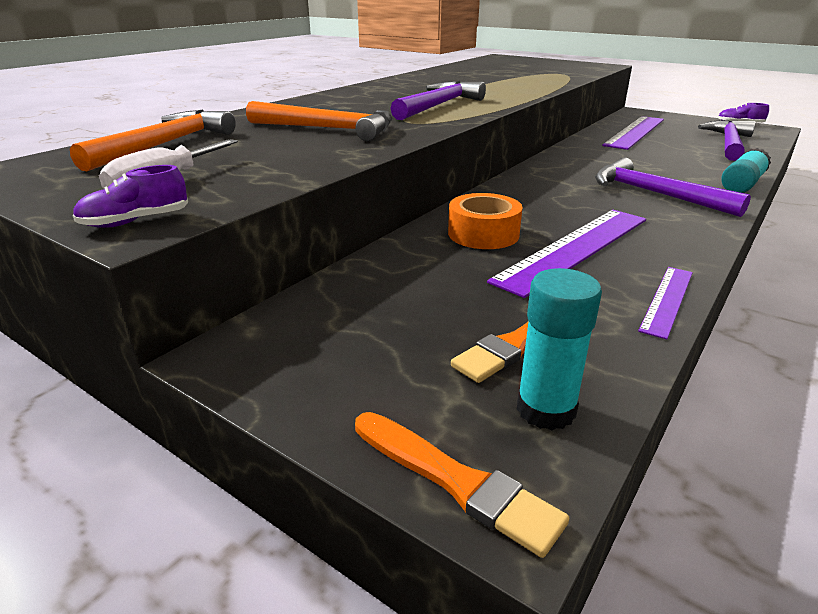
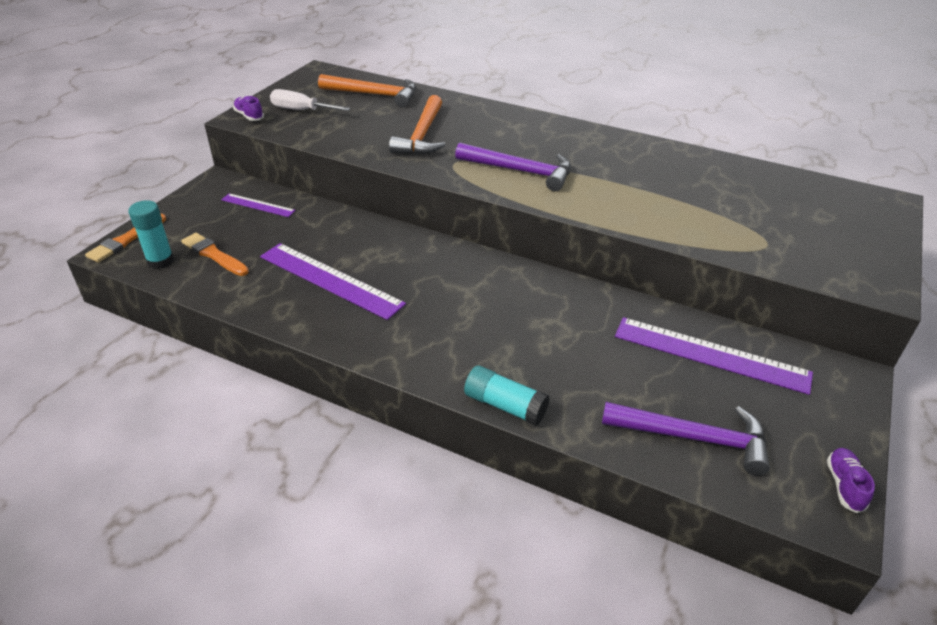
camera: 80 degrees right, 10 degrees up
(483, 234) = (353, 242): orange tape -> none
(655, 194) = (457, 335): purple hammer -> none
(667, 300) = (253, 311): purple ruler -> purple ruler (258, 205)

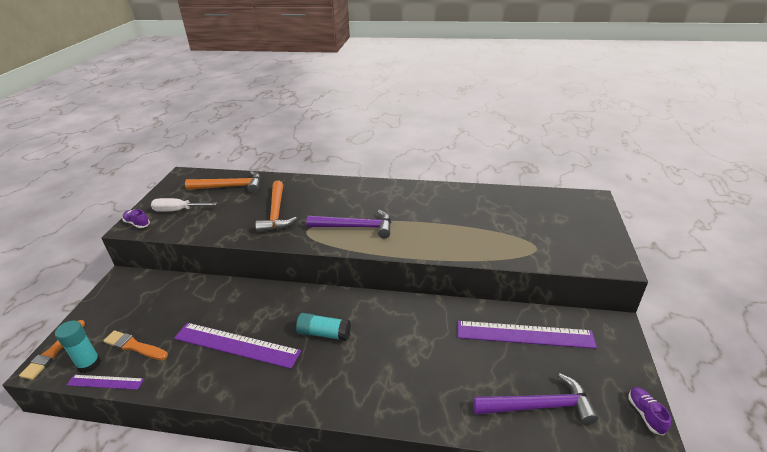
camera: 15 degrees left, 5 degrees down
(258, 205) = (160, 293): purple ruler -> purple ruler (105, 382)
(505, 405) = (402, 419): turquoise glue stick -> turquoise glue stick (324, 333)

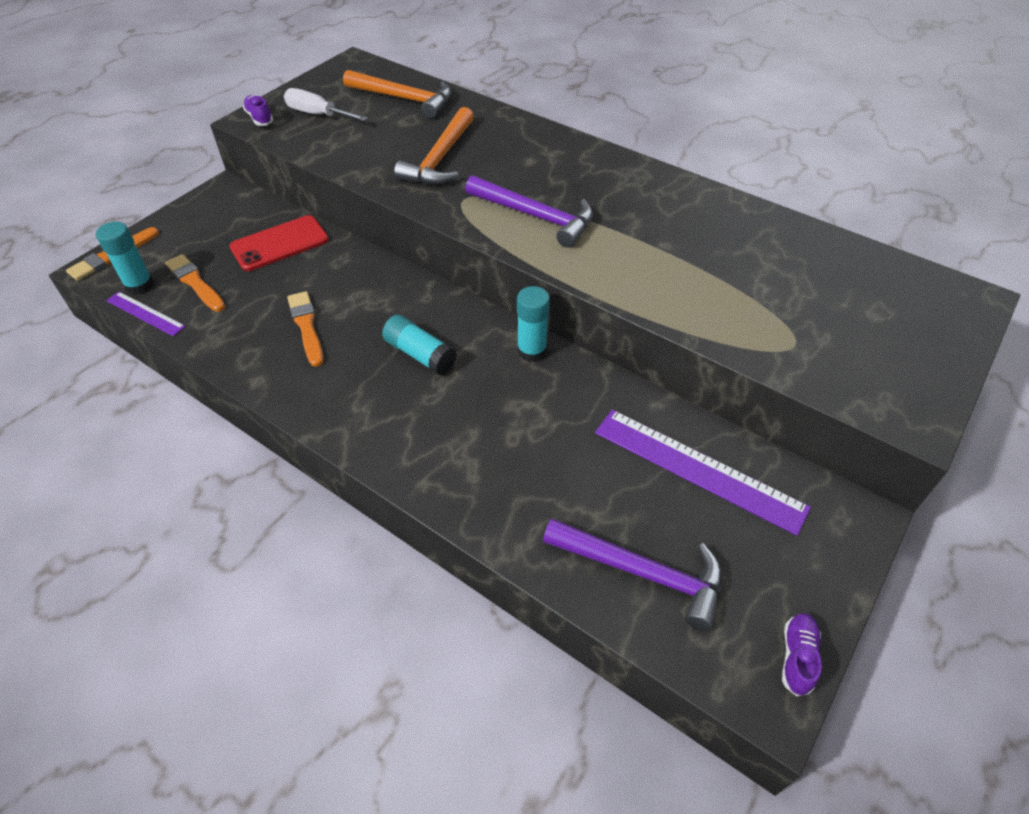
camera: 25 degrees right, 15 degrees up
(184, 299) = (279, 244): none -> red phone
(236, 345) = (306, 326): purple ruler -> orange brush
(390, 305) = (531, 351): none -> turquoise glue stick

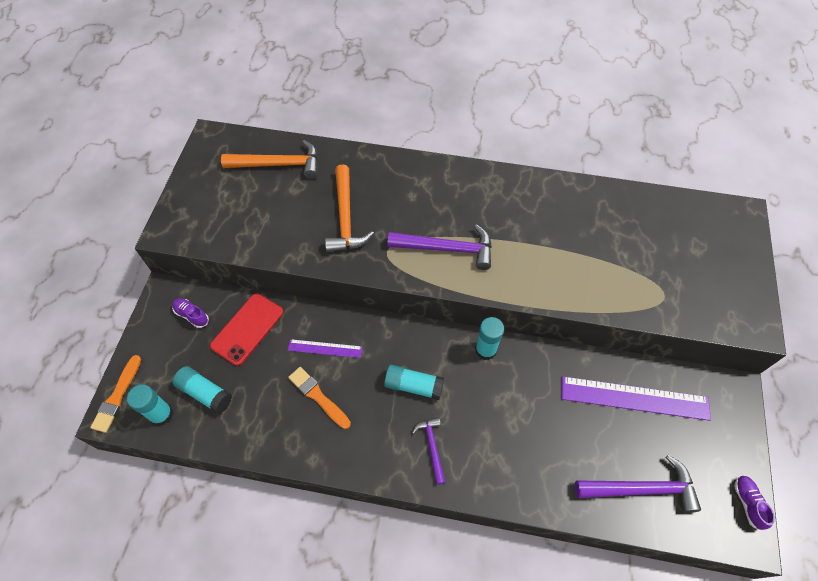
camera: 25 degrees left, 10 degrees up
(145, 313) = (185, 438): purple ruler -> purple ruler (325, 348)
(195, 282) = (205, 393): orange brush -> turquoise glue stick
(259, 118) = (173, 227): purple shoe -> purple shoe (192, 315)
(317, 114) = (219, 206): white screwdriver -> none
(398, 420) = (432, 447): none -> purple hammer

